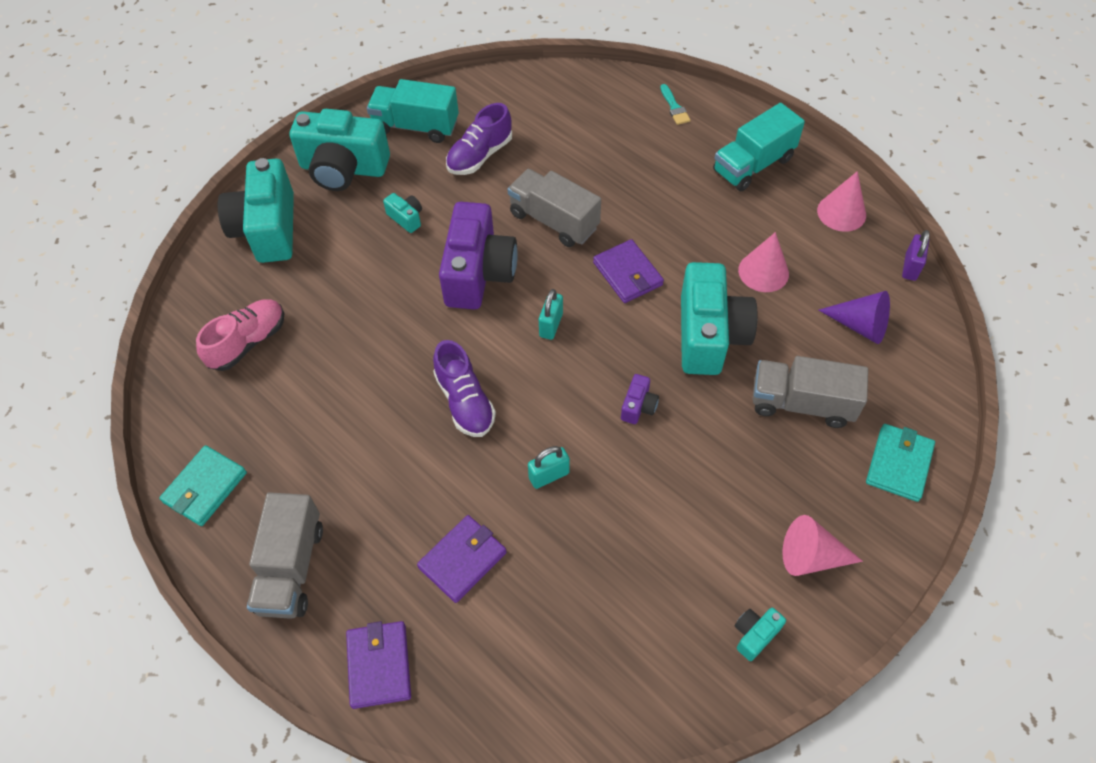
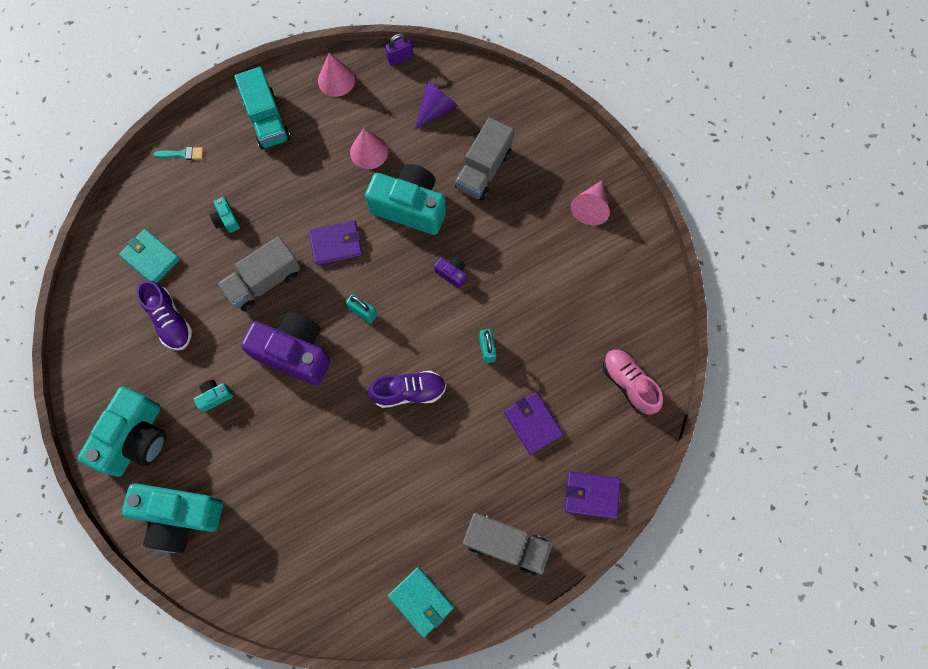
camera: 75 degrees left, 15 degrees up
(248, 342) = (296, 550): pink shoe -> pink shoe (629, 384)
(416, 126) = (112, 365): turquoise truck -> none
(755, 635) = (631, 259): turquoise camera -> turquoise camera (226, 219)
(899, 464) = (544, 132): turquoise wallet -> turquoise wallet (151, 258)
(910, 267) = (400, 58): purple padlock -> purple padlock turned 60 degrees counterclockwise

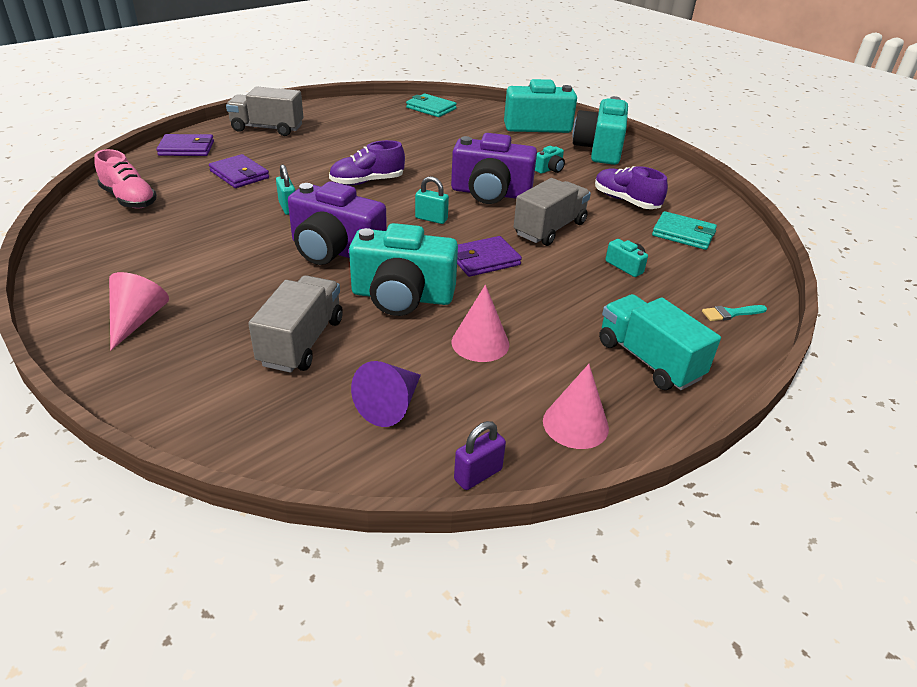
camera: 165 degrees right, 35 degrees down
(421, 601) = (334, 109): turquoise wallet -> turquoise wallet (431, 108)
(452, 273) = (335, 250): purple camera -> purple camera, size x2.36

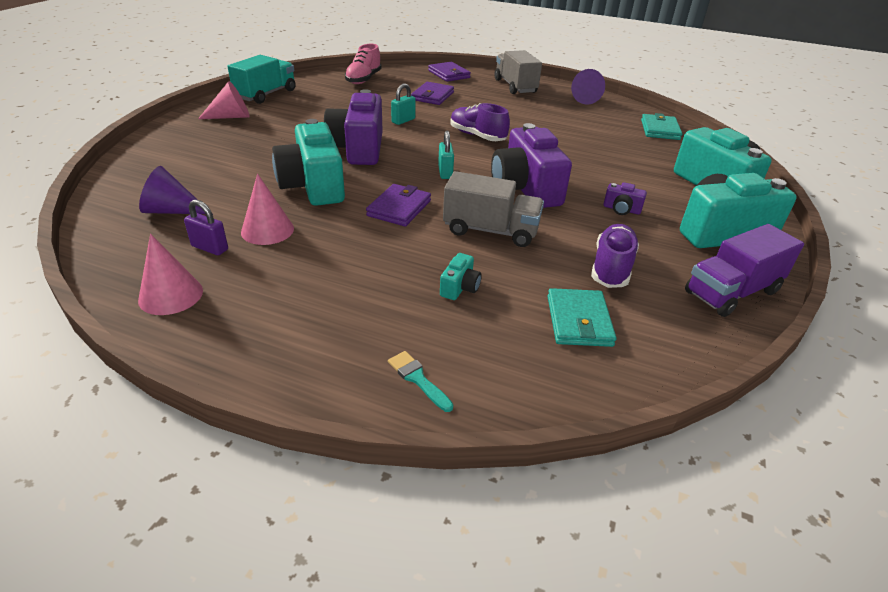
camera: 65 degrees right, 0 degrees up
(302, 342) = (233, 165): grey truck -> none
(335, 111) = (584, 98): none -> purple cone
(478, 474) = (99, 260): purple padlock -> purple padlock (210, 248)
(484, 260) = (399, 208): purple wallet -> purple wallet turned 75 degrees clockwise
(549, 169) = (621, 209): turquoise camera -> purple camera
(648, 360) = (287, 325): turquoise truck -> turquoise truck (266, 94)
(669, 175) = (732, 292): none -> purple truck

